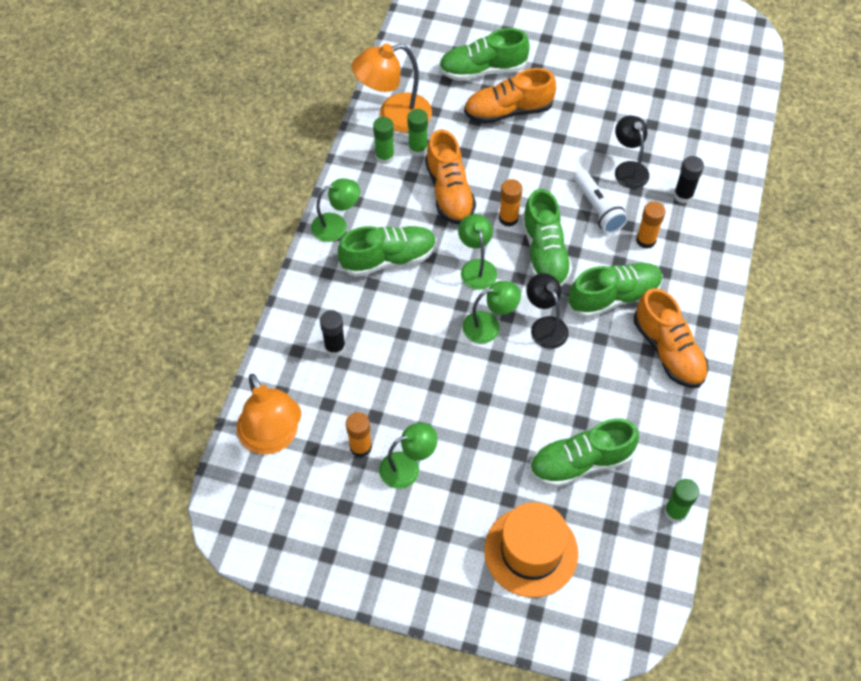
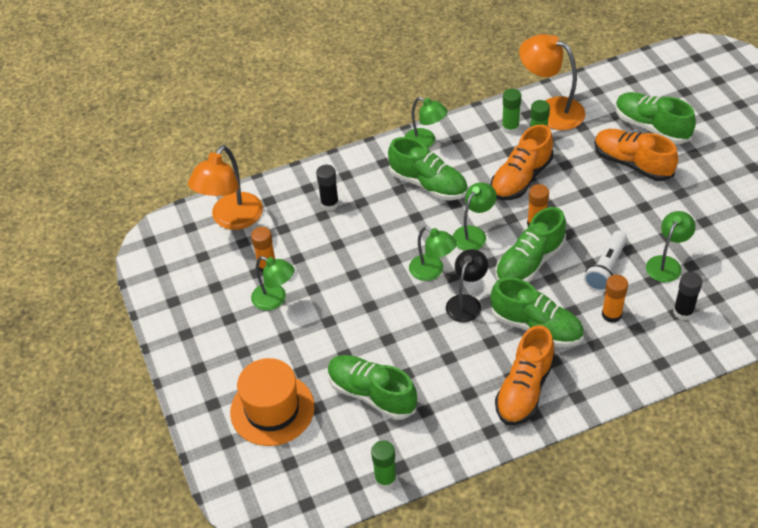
camera: 55 degrees right, 10 degrees down
(628, 169) = (666, 263): black lamp -> green lamp

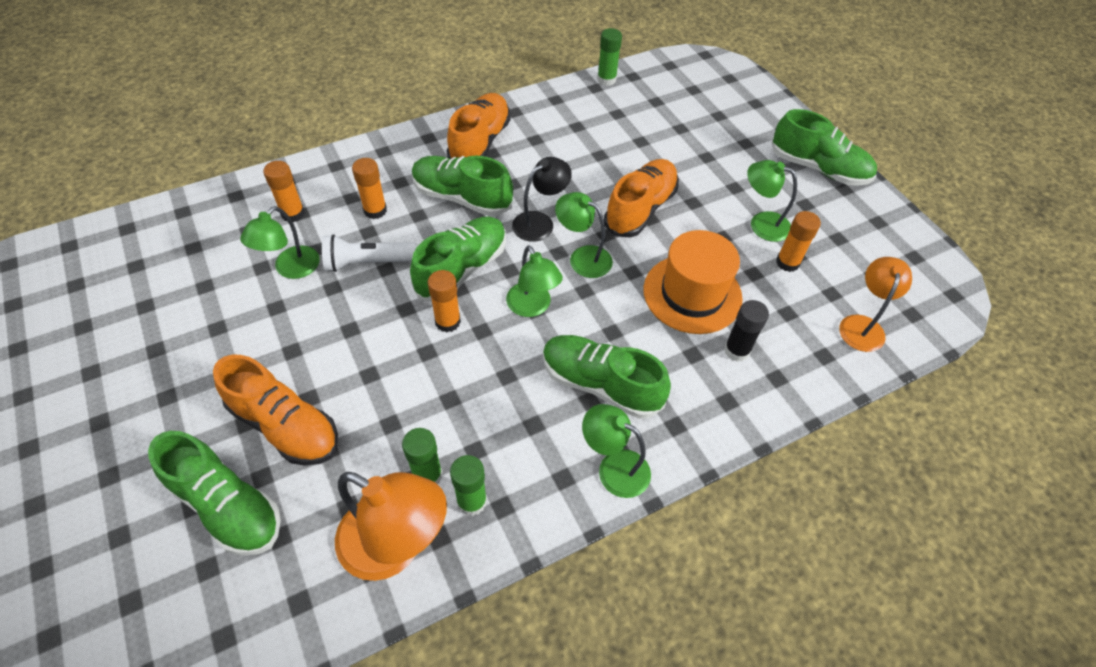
camera: 170 degrees right, 5 degrees up
(232, 219) = (862, 325): orange lamp -> orange lamp, size x0.64
(272, 409) = (724, 125): orange hat -> orange hat (692, 294)
(372, 394) = (631, 137): green shoe -> green shoe (818, 168)
(466, 302) = (540, 222): black lamp -> black lamp turned 150 degrees counterclockwise
(473, 234) = (532, 307): green lamp -> green lamp turned 60 degrees counterclockwise
(521, 178) = (462, 396): orange shoe -> orange shoe (640, 209)
(606, 268) = (368, 262): white flashlight -> white flashlight turned 120 degrees counterclockwise
(683, 312) = (293, 214): black glue stick -> orange glue stick

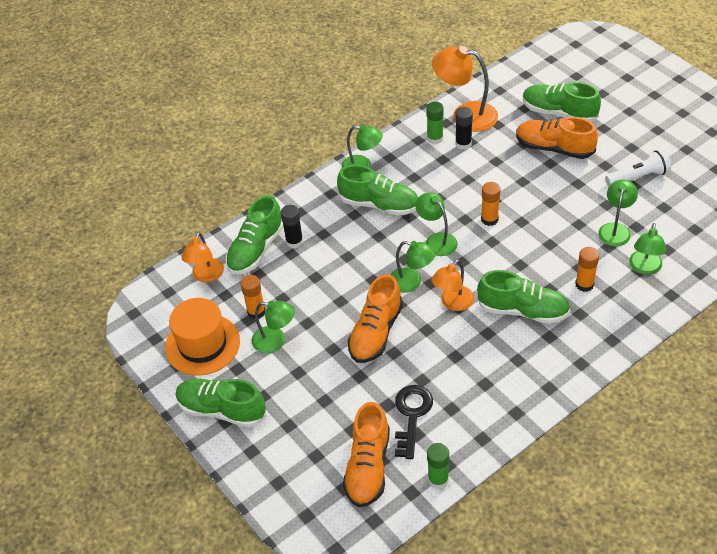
camera: 175 degrees right, 5 degrees down
(293, 214) = (644, 268): orange glue stick -> green lamp
(368, 262) = (565, 245): white flashlight -> white flashlight (638, 177)
(427, 475) = (463, 144): green glue stick -> black glue stick
(462, 269) = (496, 255): green shoe -> green shoe (256, 249)
(480, 142) = (533, 368): orange shoe -> orange shoe (368, 466)
(540, 222) = (453, 303): black lamp -> orange lamp
(618, 127) = (412, 415): none -> black key
(692, 294) = (327, 272): orange hat -> orange hat (202, 344)

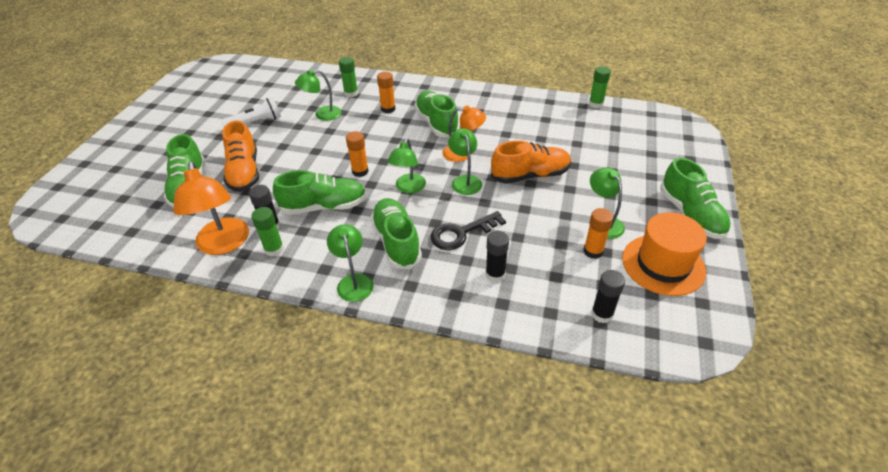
camera: 130 degrees left, 5 degrees down
(206, 276) = (602, 314): orange lamp -> black glue stick
(256, 249) = (532, 297): green shoe -> green shoe (324, 206)
(368, 466) = (626, 130): orange shoe -> none
(412, 415) = (571, 130): black key -> black key (461, 233)
(638, 177) = (256, 123): white flashlight -> white flashlight turned 120 degrees clockwise
(644, 268) = (351, 93): green lamp -> green glue stick

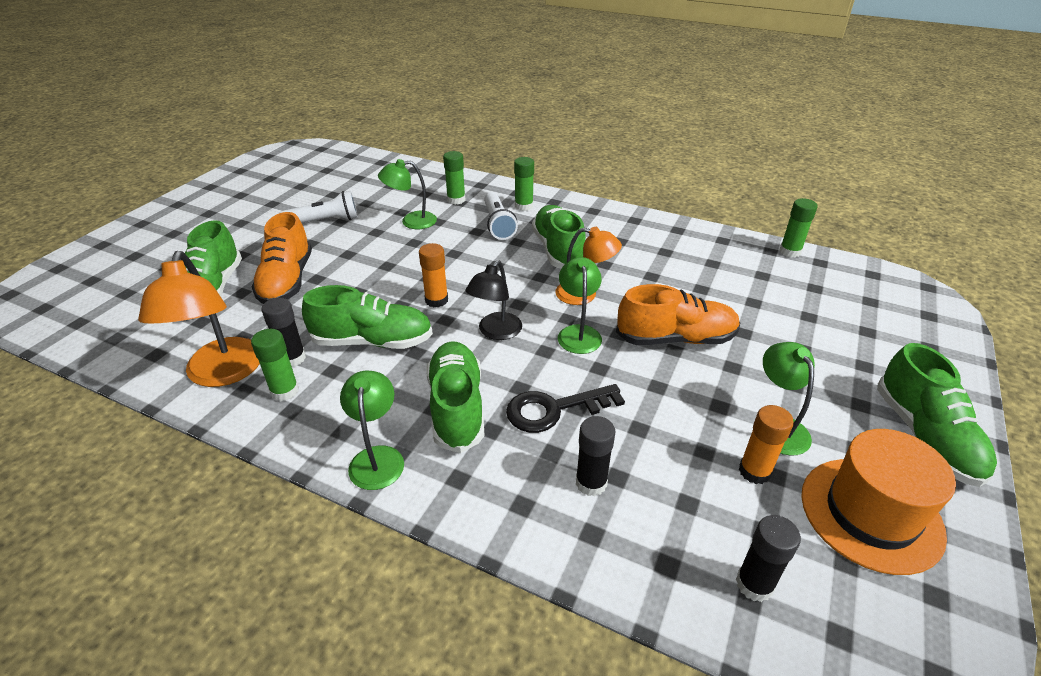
camera: 10 degrees right, 5 degrees down
(388, 109) = (498, 224): orange glue stick -> white flashlight
(403, 92) = (524, 206): none -> green glue stick
(408, 188) = (495, 332): green lamp -> black lamp

